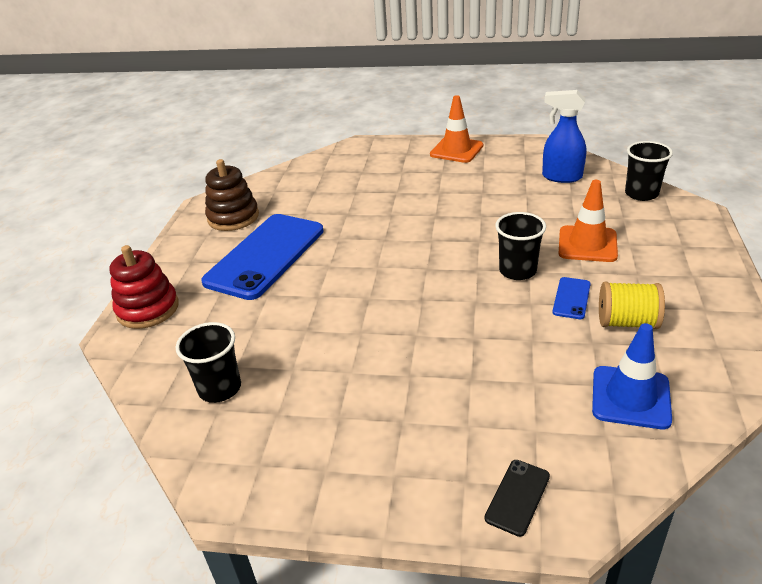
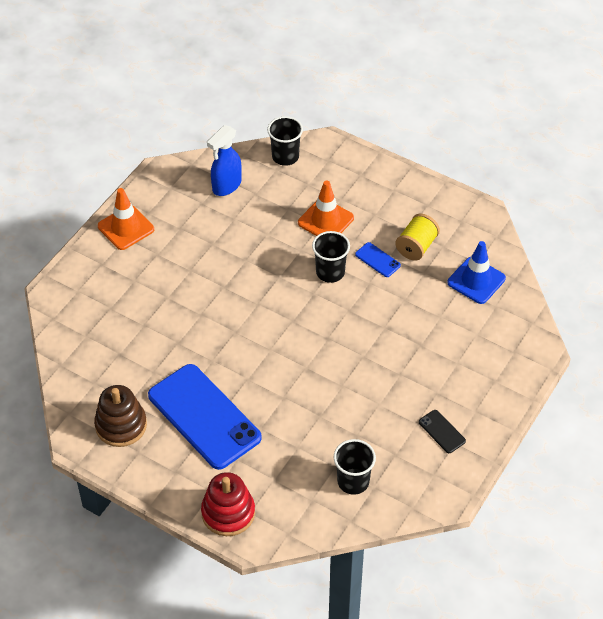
camera: 70 degrees left, 15 degrees up
(517, 497) = (516, 363): black phone -> black phone (442, 431)

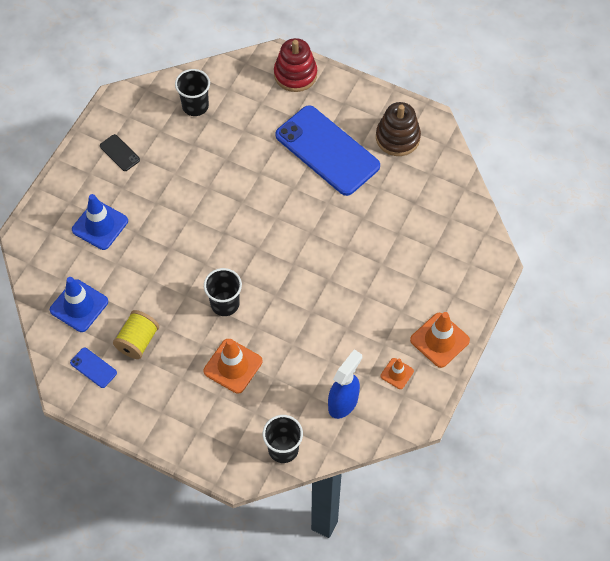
camera: 175 degrees right, 10 degrees up
(172, 204) = (397, 373): none -> orange traffic cone
(377, 260) = (177, 322): blue phone -> blue phone (93, 367)
(460, 355) = (100, 225): none -> blue traffic cone

